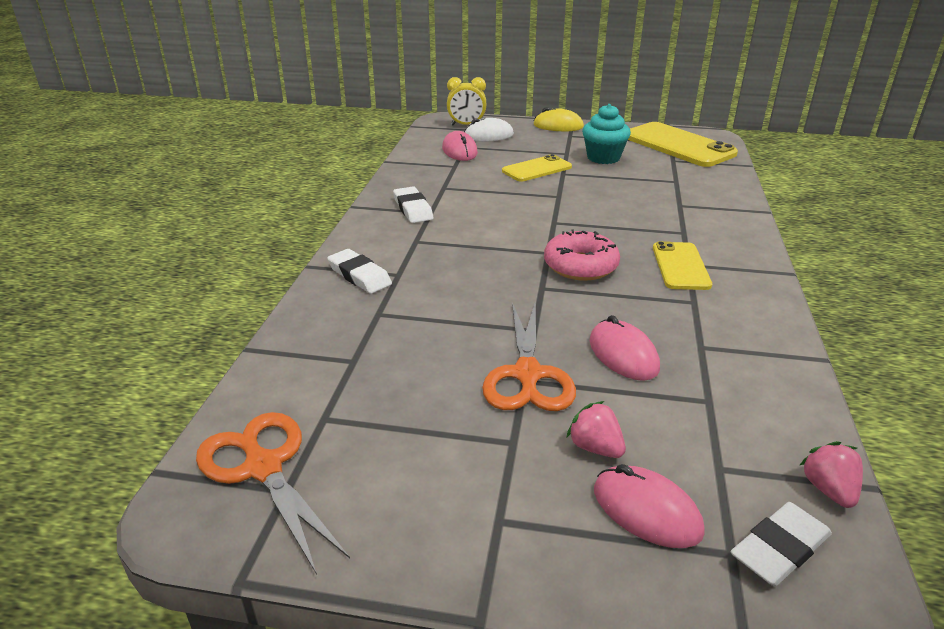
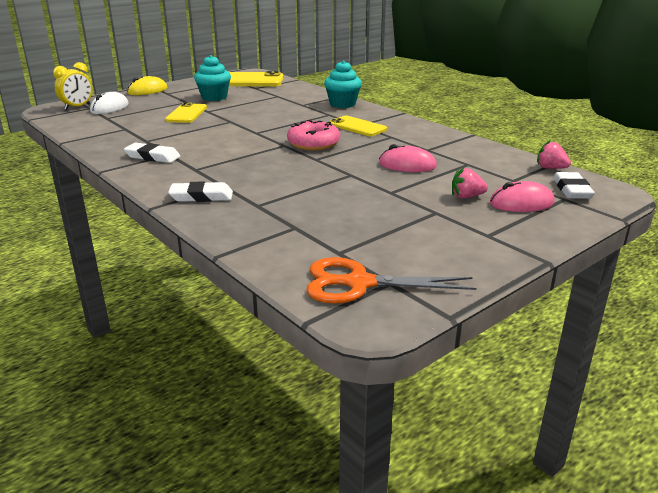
camera: 50 degrees left, 5 degrees down
(459, 151) = (109, 121): pink mouse -> none
(528, 375) = (388, 190): orange scissors -> none
(731, 224) = (342, 104): none -> turquoise cupcake

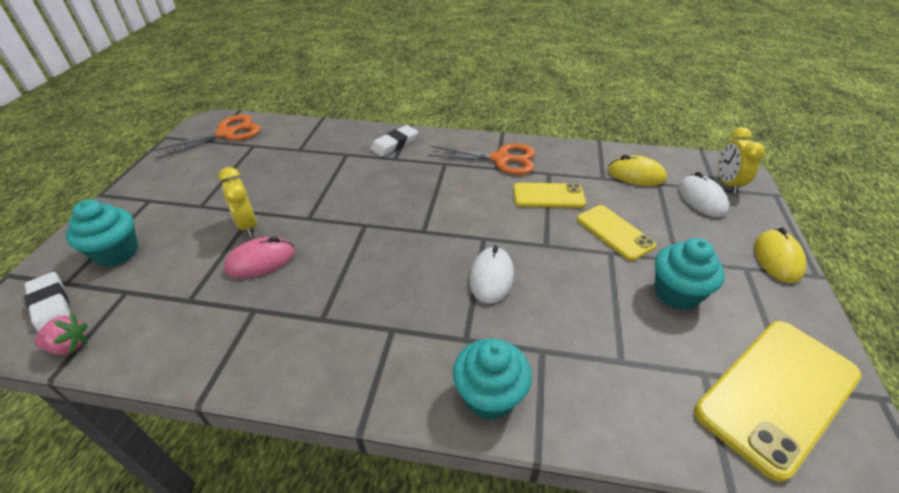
camera: 140 degrees right, 15 degrees up
(104, 123) = (636, 175): none -> yellow mouse
(152, 157) = (501, 159): white eraser -> orange scissors
(282, 122) = (491, 277): none -> white mouse
(313, 144) = (396, 249): pink donut -> none
(357, 127) = (388, 321): yellow phone -> yellow phone (548, 196)
(402, 185) = (248, 225): none -> yellow clock
(466, 197) = (176, 237): pink strawberry -> none
(521, 203) = (117, 252): pink mouse -> turquoise cupcake

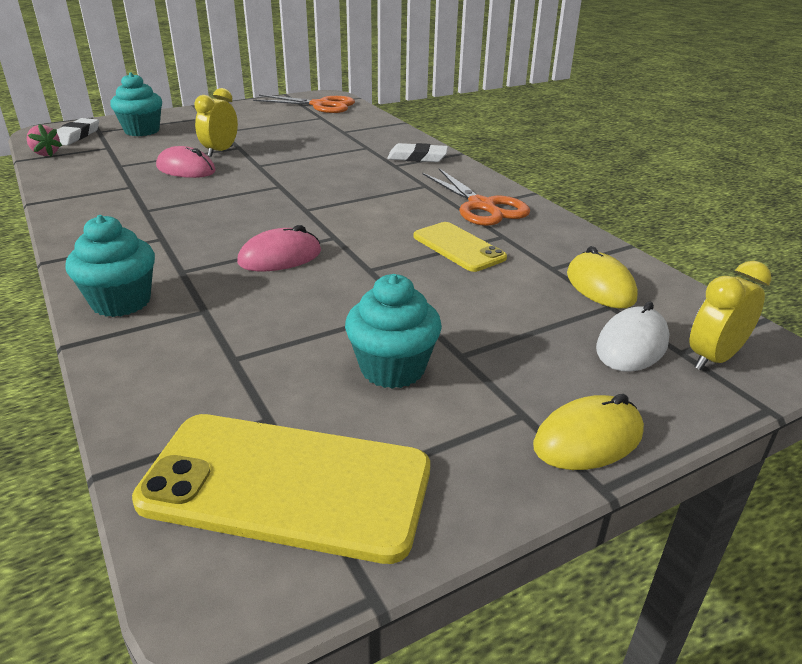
camera: 50 degrees right, 10 degrees down
(491, 277) = (280, 257): white mouse -> pink mouse
(614, 232) = (452, 301): yellow phone -> none

